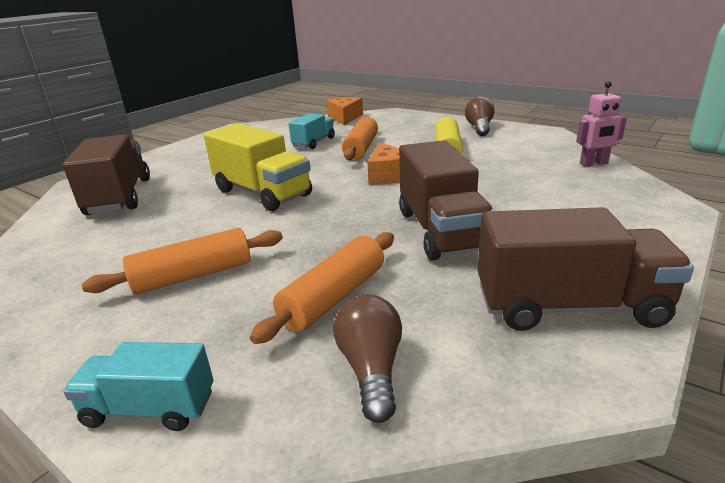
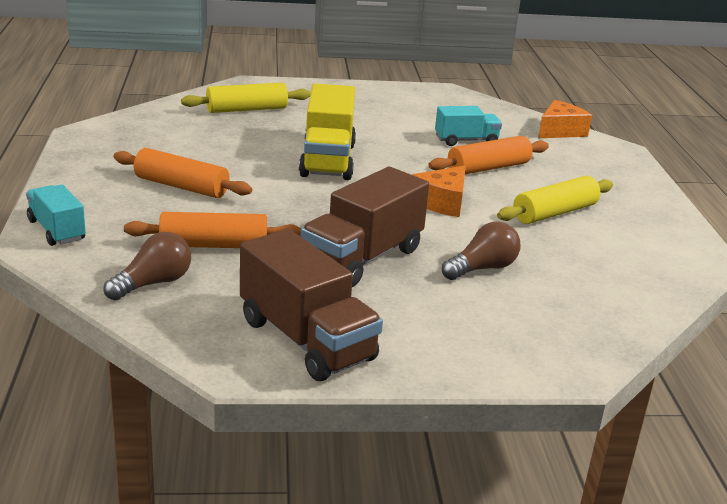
camera: 45 degrees right, 0 degrees up
(119, 197) = (247, 109): brown truck -> yellow rolling pin
(479, 128) = (652, 214): brown light bulb -> brown light bulb (482, 268)
(594, 164) = (639, 306): pink robot -> none

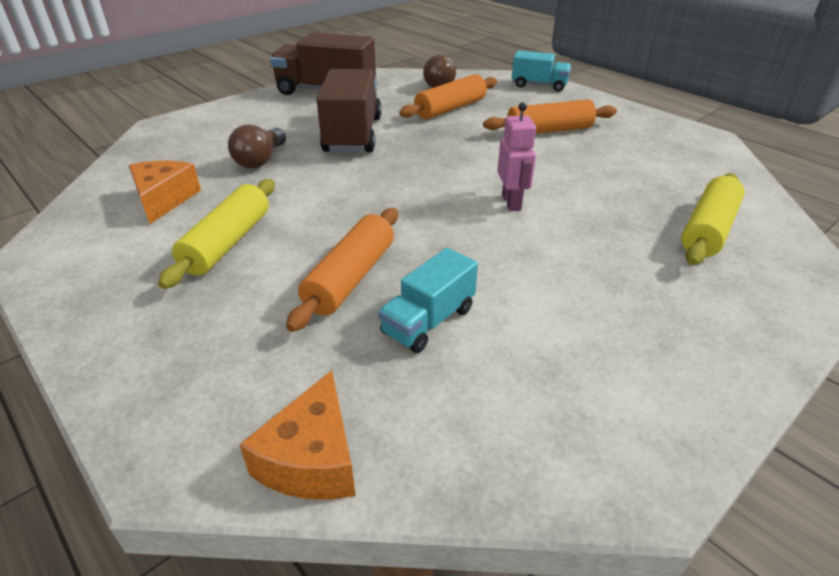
camera: 145 degrees right, 10 degrees up
(327, 160) = (511, 202): yellow truck -> pink robot
(442, 202) = (350, 204): orange cheese -> orange cheese (164, 199)

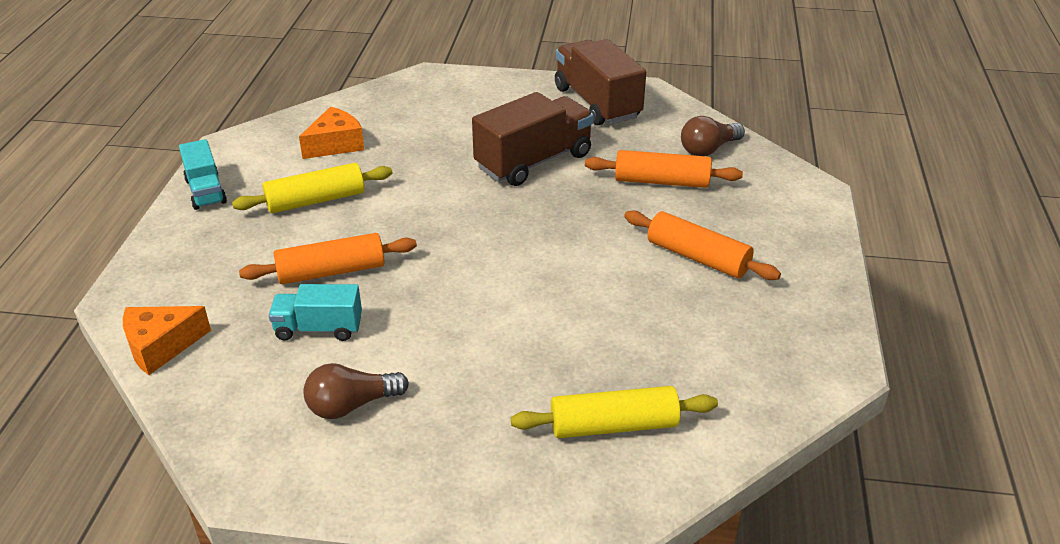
camera: 50 degrees right, 0 degrees up
(260, 160) = (436, 146): brown light bulb -> brown light bulb (352, 405)
(511, 202) = (523, 295): pink robot -> none
(539, 85) = (805, 205): turquoise truck -> turquoise truck (206, 191)

